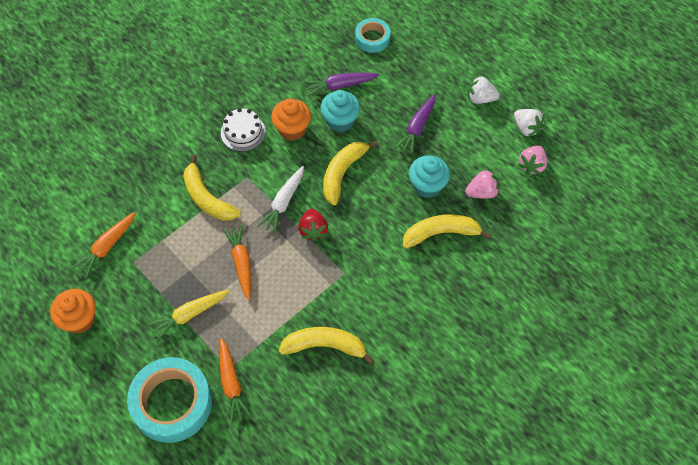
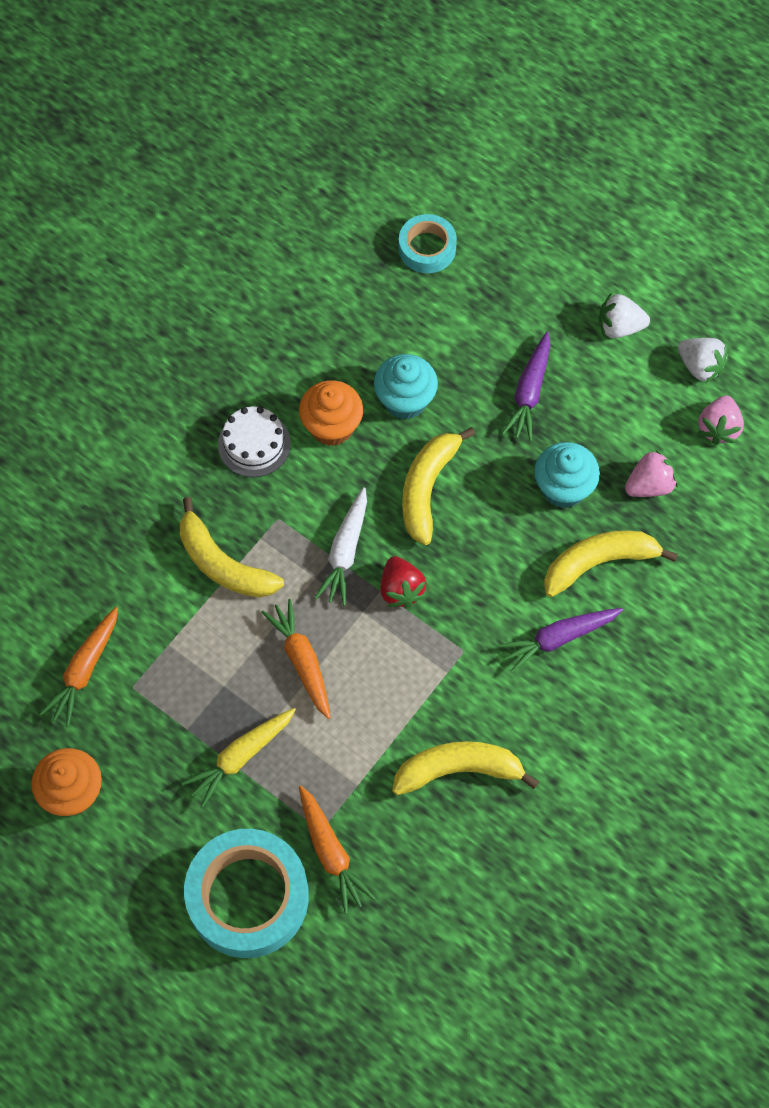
camera: 10 degrees left, 5 degrees up
(340, 86) = (392, 339): purple carrot -> purple carrot (558, 638)

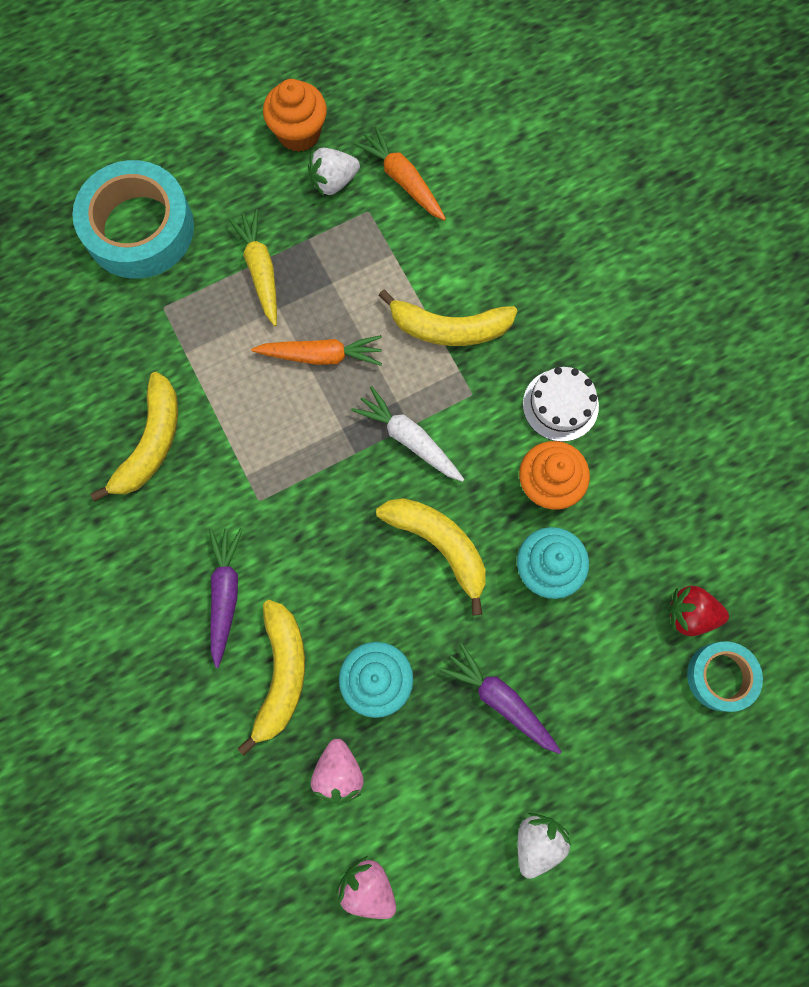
camera: 115 degrees right, 10 degrees up
(223, 564) = (449, 328): yellow banana -> yellow banana turned 150 degrees counterclockwise
(330, 853) = (139, 306): orange carrot -> none
(401, 589) = (347, 472): red strawberry -> red strawberry (690, 614)
(700, 366) = (450, 907): white strawberry -> white strawberry (333, 181)

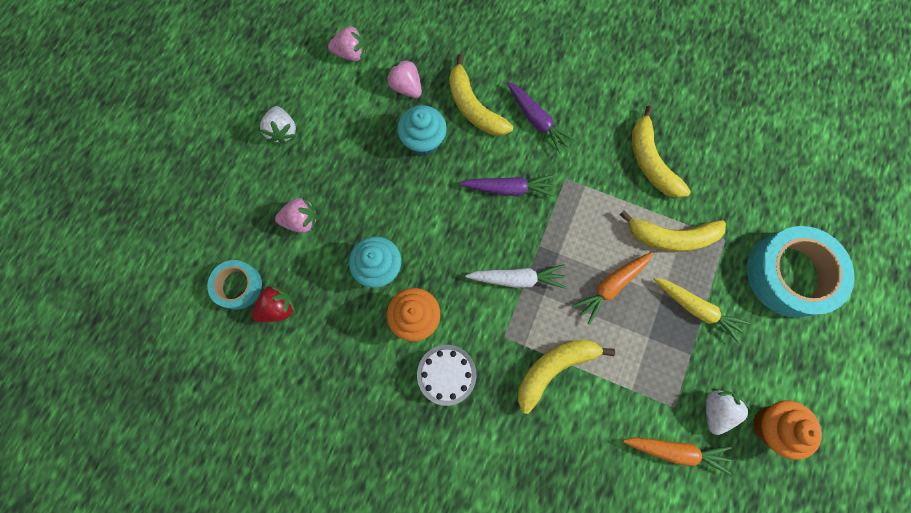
camera: 140 degrees right, 0 degrees up
(439, 545) = (448, 233): yellow banana -> yellow banana (670, 237)
(500, 700) = (351, 181): purple carrot -> purple carrot (508, 188)
(595, 697) = (301, 220): none -> pink strawberry

